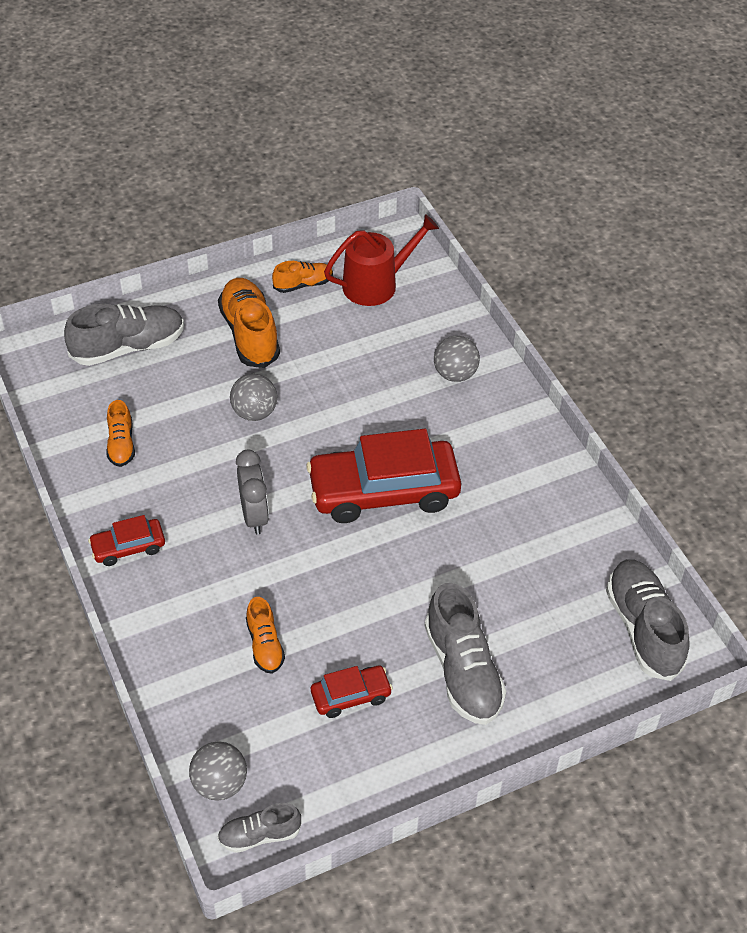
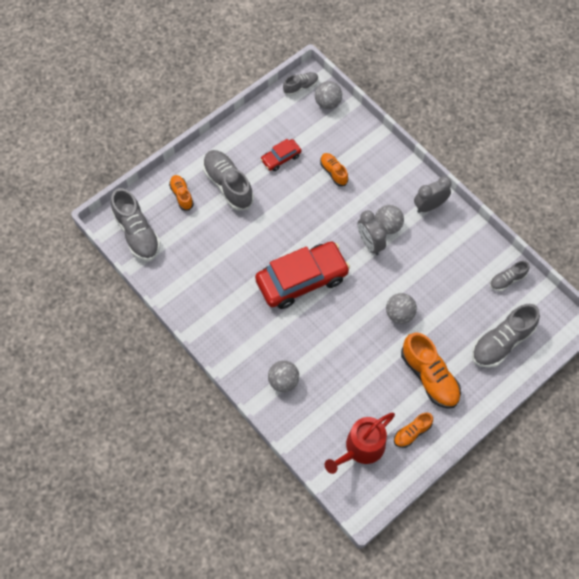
camera: 165 degrees right, 15 degrees up
(71, 417) = (507, 280): none -> grey shoe
(121, 444) = (467, 269): orange shoe -> orange shoe (181, 195)
(128, 547) = (429, 206): red car -> grey clock
(213, 534) = (387, 226): none -> grey ball

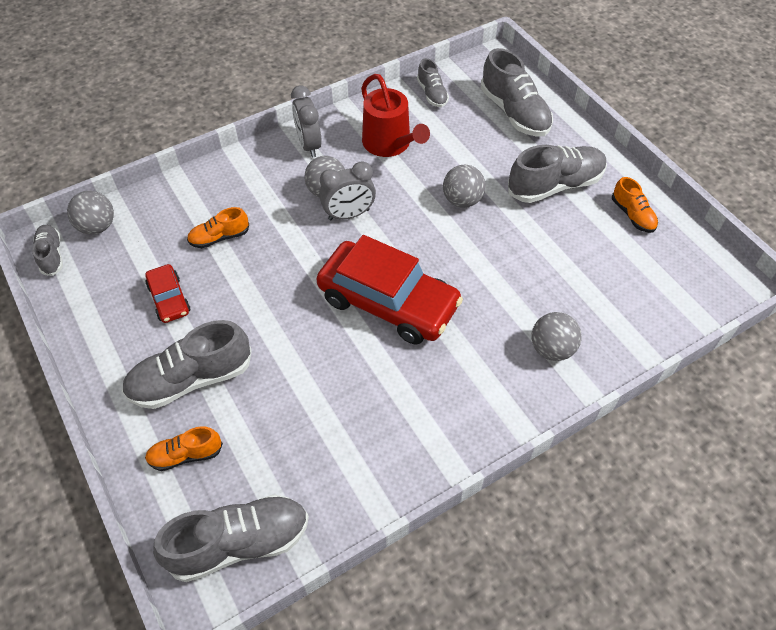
camera: 80 degrees left, 10 degrees down
(302, 279) = (388, 302): red car -> red car turned 135 degrees clockwise
(361, 448) = (656, 271): red watering can -> red watering can (390, 144)
(429, 376) = (555, 185): orange shoe -> grey shoe

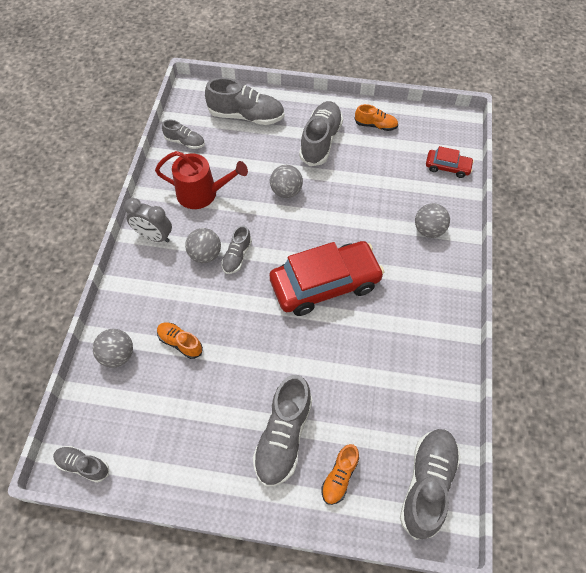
camera: 50 degrees left, 5 degrees up
(97, 226) = (88, 416): grey ball -> grey ball (118, 355)
(169, 299) = (203, 408): red car -> red car (447, 167)
(219, 237) = (180, 343): orange shoe -> orange shoe turned 105 degrees clockwise
(349, 214) = (237, 256): grey clock -> grey shoe

